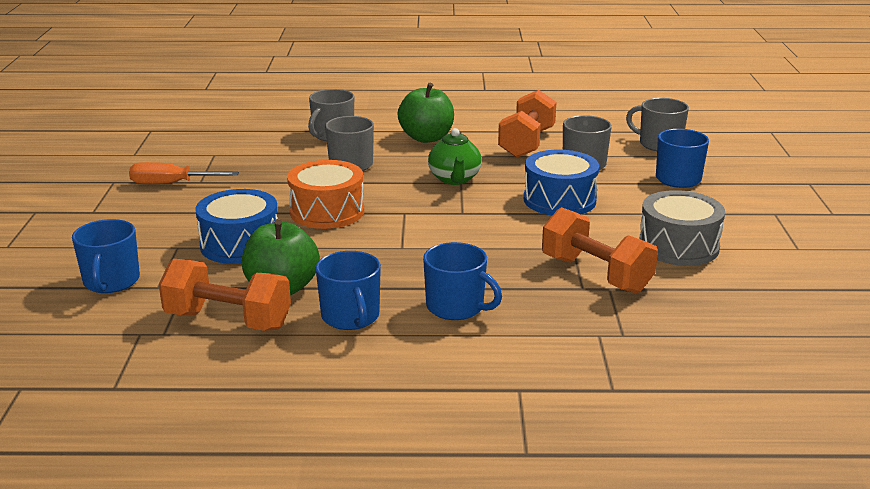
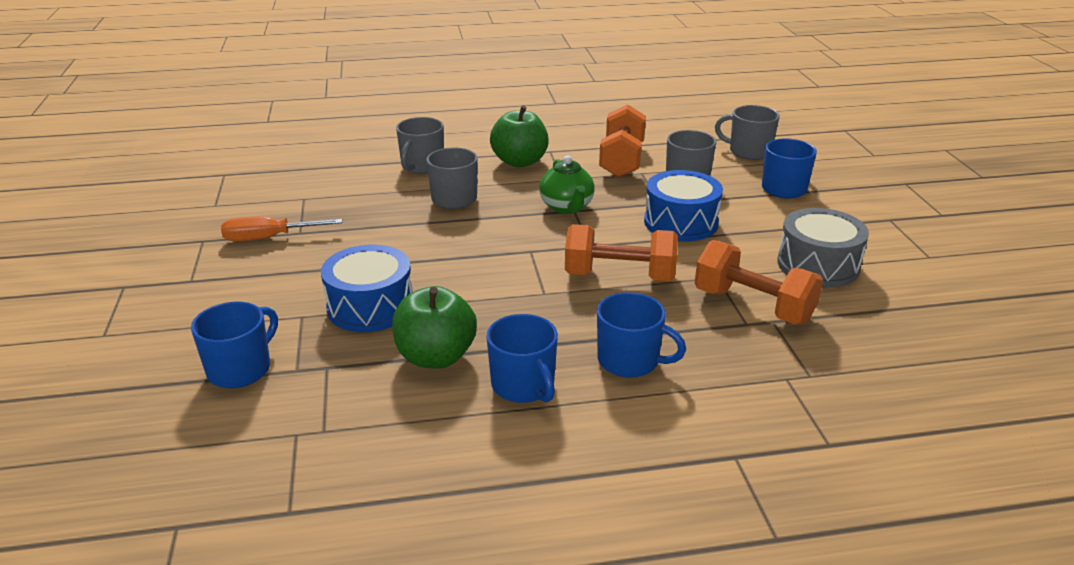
camera: 10 degrees left, 5 degrees up
(111, 282) = (241, 369): blue mug -> blue mug turned 135 degrees counterclockwise
(228, 320) = (391, 405): orange dumbbell -> orange dumbbell (619, 276)
(327, 211) = (450, 257): orange drum -> none

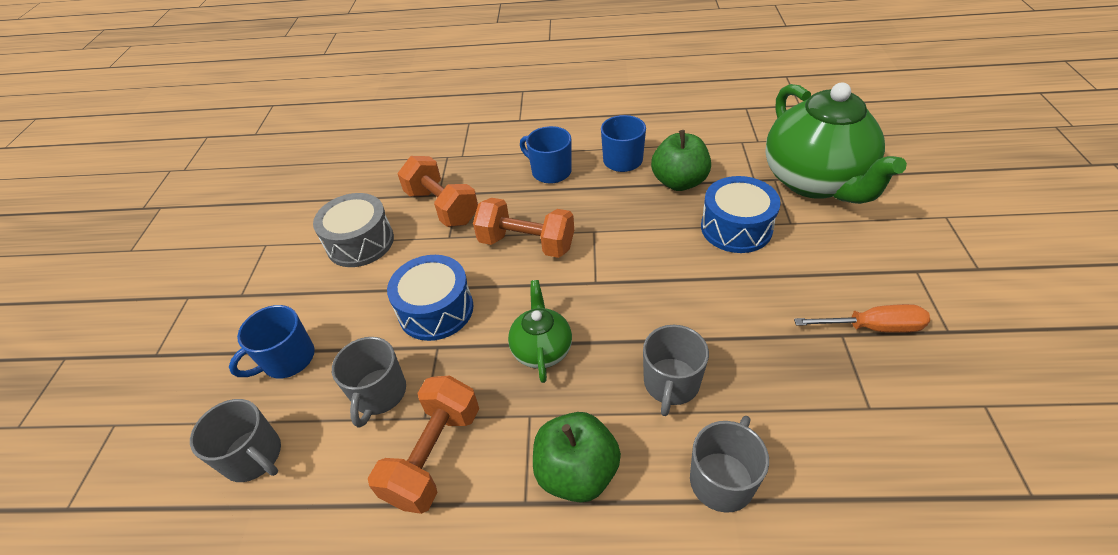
camera: 165 degrees left, 15 degrees up
(241, 369) = (815, 181): blue mug -> green teapot

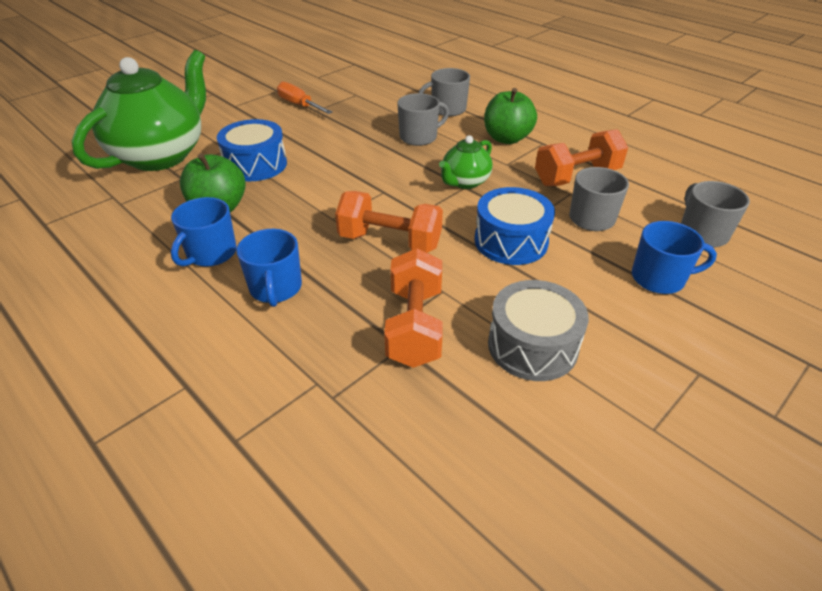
camera: 140 degrees left, 5 degrees down
(526, 244) = (390, 241): orange dumbbell -> orange dumbbell turned 45 degrees counterclockwise

